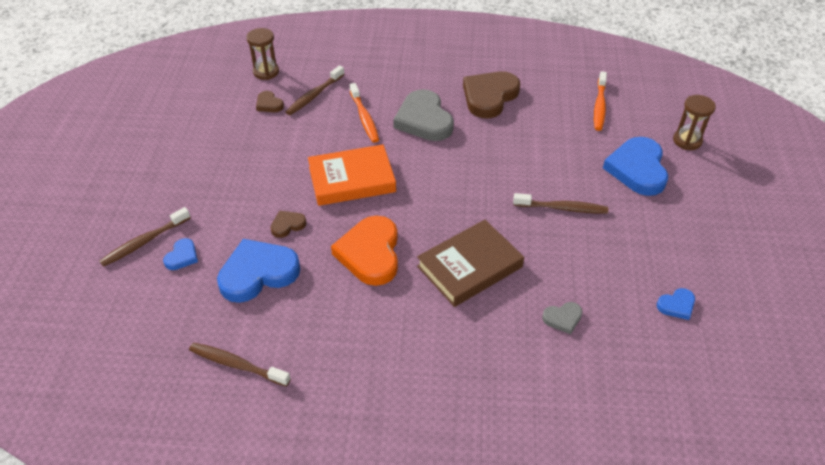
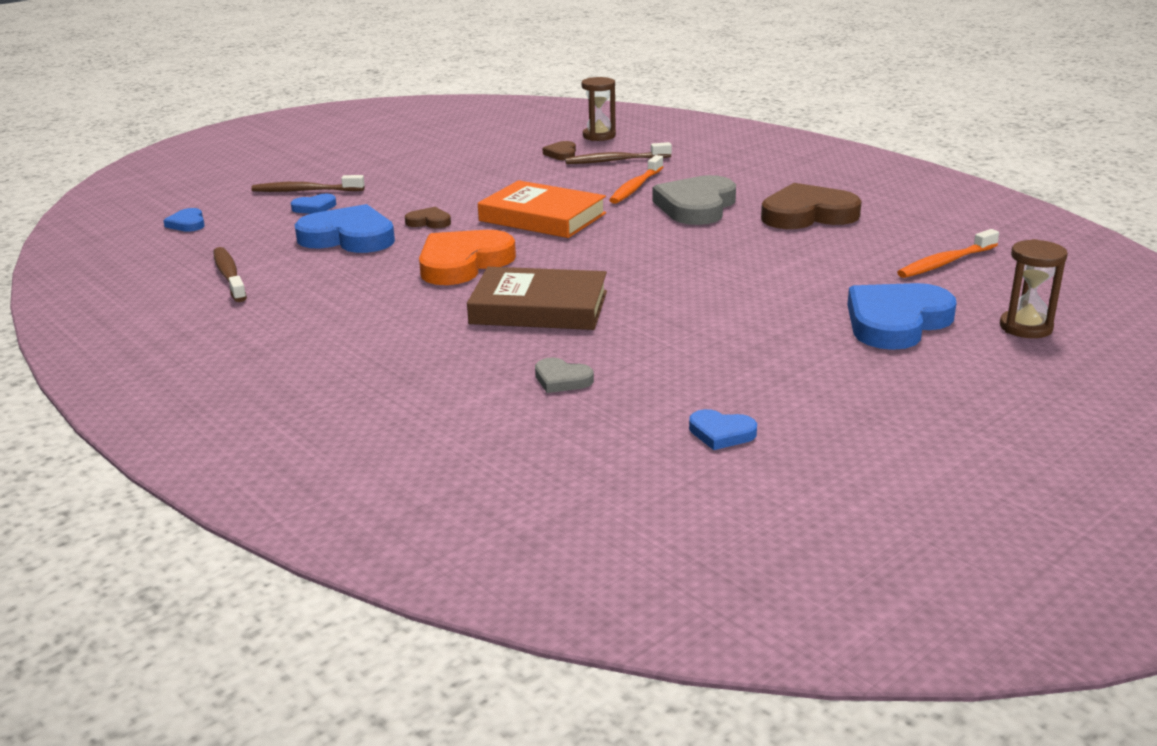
camera: 45 degrees right, 20 degrees down
(109, 332) = (187, 223): none -> blue heart
(562, 208) = (729, 312): brown toothbrush -> none

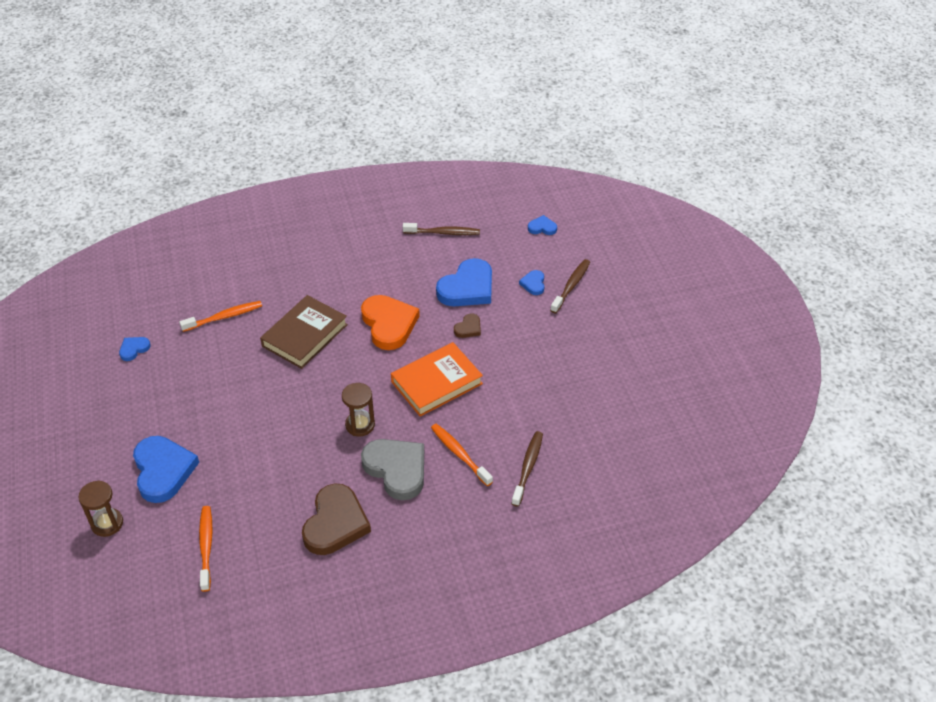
camera: 115 degrees right, 20 degrees up
(561, 154) = (567, 442): brown heart -> none
(562, 379) = (224, 317): grey heart -> orange toothbrush
(599, 136) = (601, 484): brown hourglass -> brown hourglass (360, 425)

